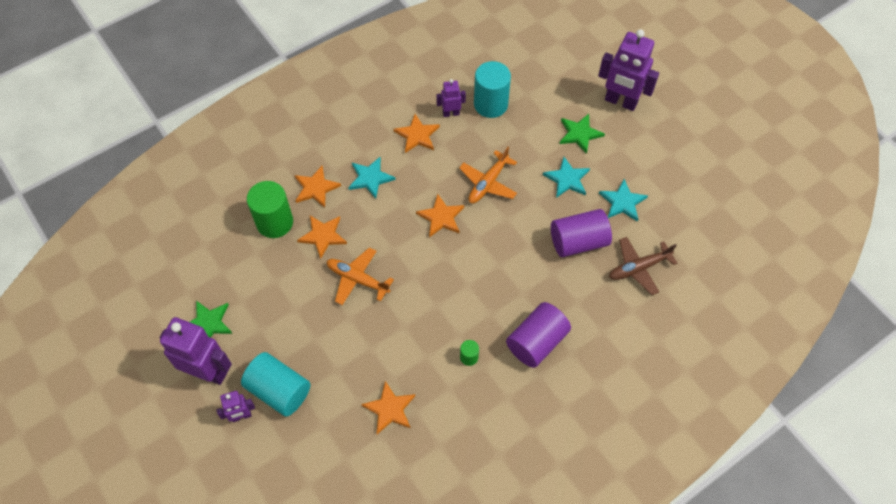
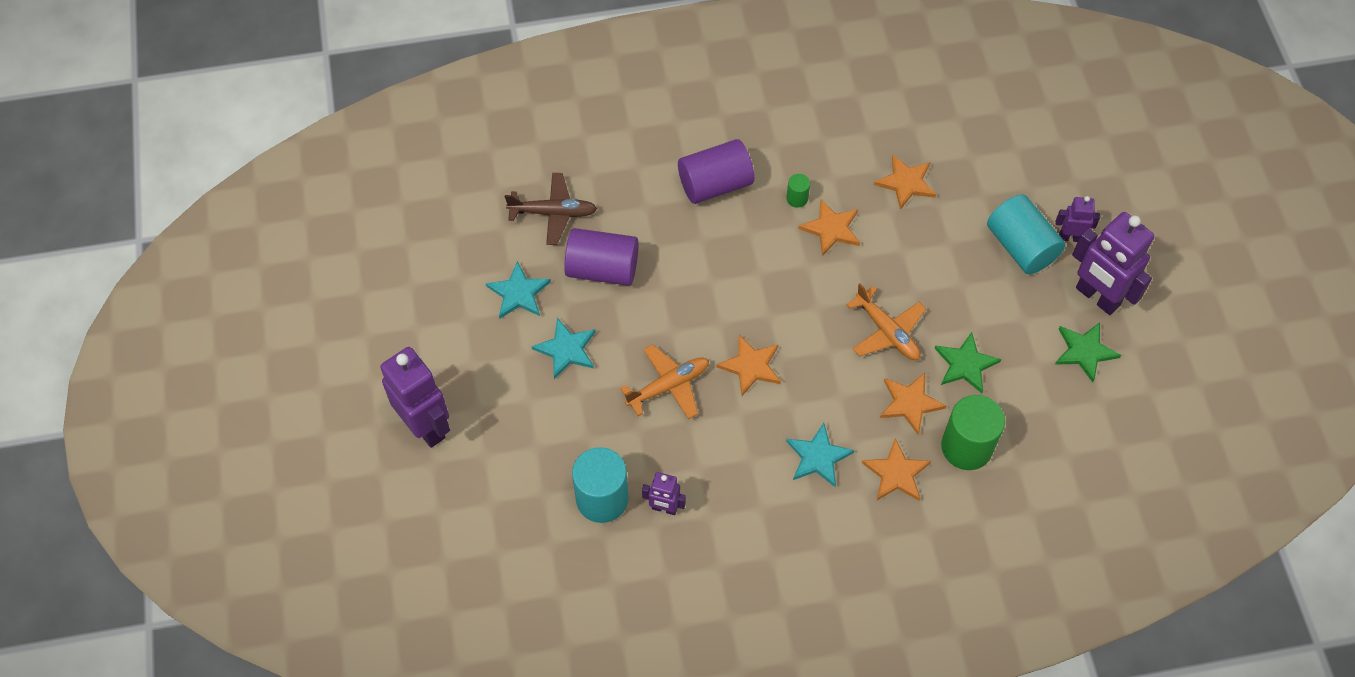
camera: 155 degrees left, 0 degrees up
(417, 135) = (727, 494): orange star -> orange star (831, 229)
(579, 134) = (511, 403): green star -> green star (965, 364)

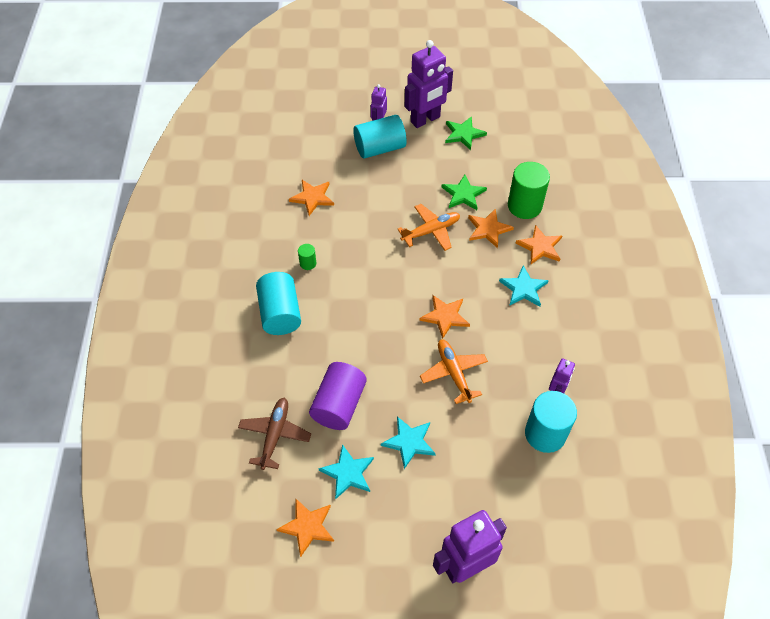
camera: 80 degrees left, 5 degrees down
(715, 184) = (280, 313): purple cylinder -> turquoise cylinder
(831, 229) = (339, 247): orange star -> orange star (307, 526)

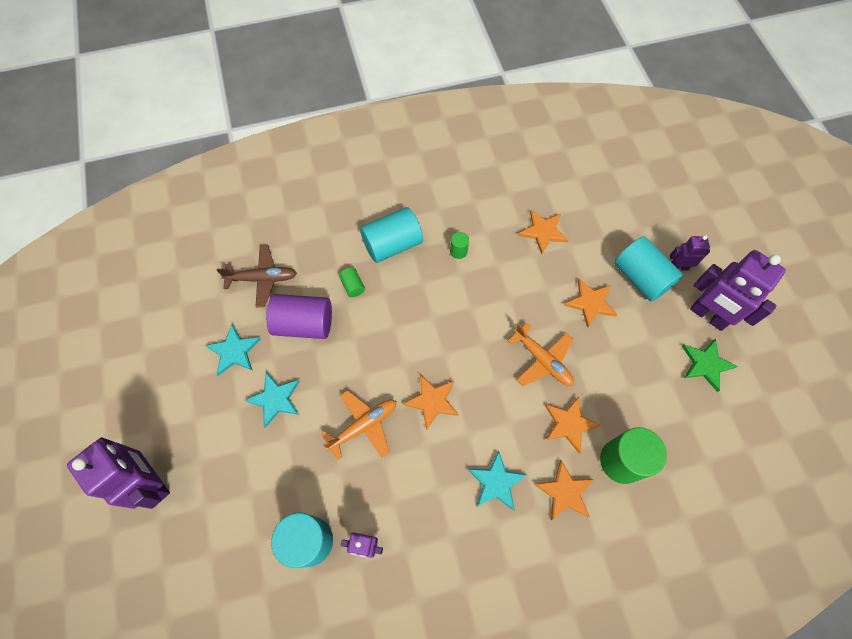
camera: 75 degrees right, 10 degrees up
(307, 526) = (178, 331): orange star -> orange star (590, 303)
(313, 355) = (353, 286): none -> green cylinder
(463, 194) = (610, 384): green star -> none

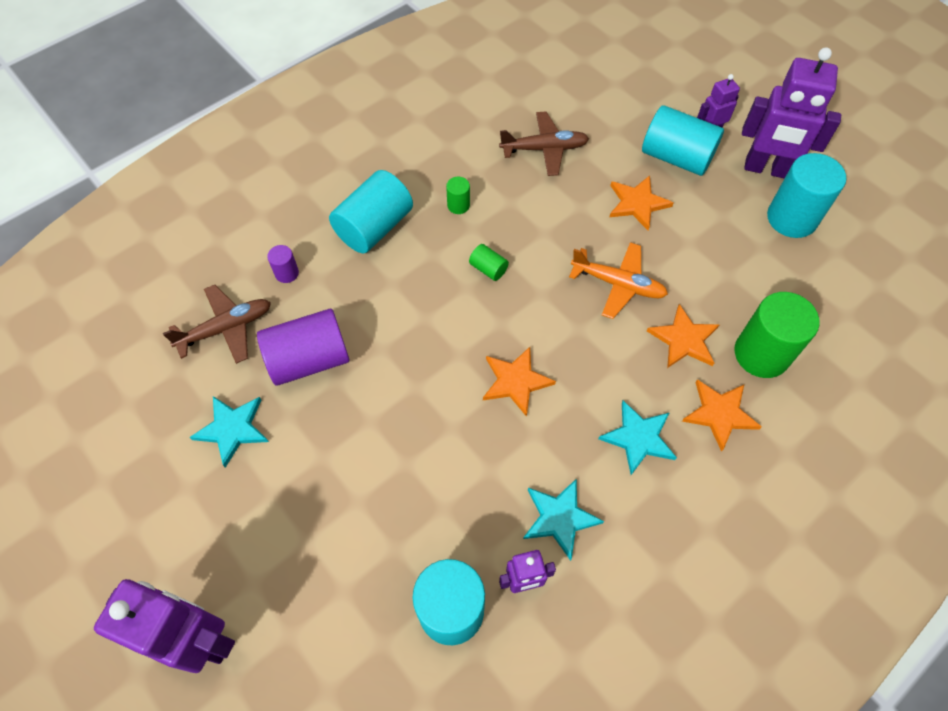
camera: 25 degrees left, 5 degrees down
(275, 399) = (318, 463): turquoise star -> turquoise star (560, 518)
(319, 255) = (287, 273): none -> purple cylinder
(353, 286) = (349, 292): green cylinder -> green cylinder (488, 269)
(364, 425) = (447, 445): orange plane -> none
(543, 232) = (544, 149): orange star -> brown plane
(706, 364) = (791, 218): green star -> turquoise cylinder

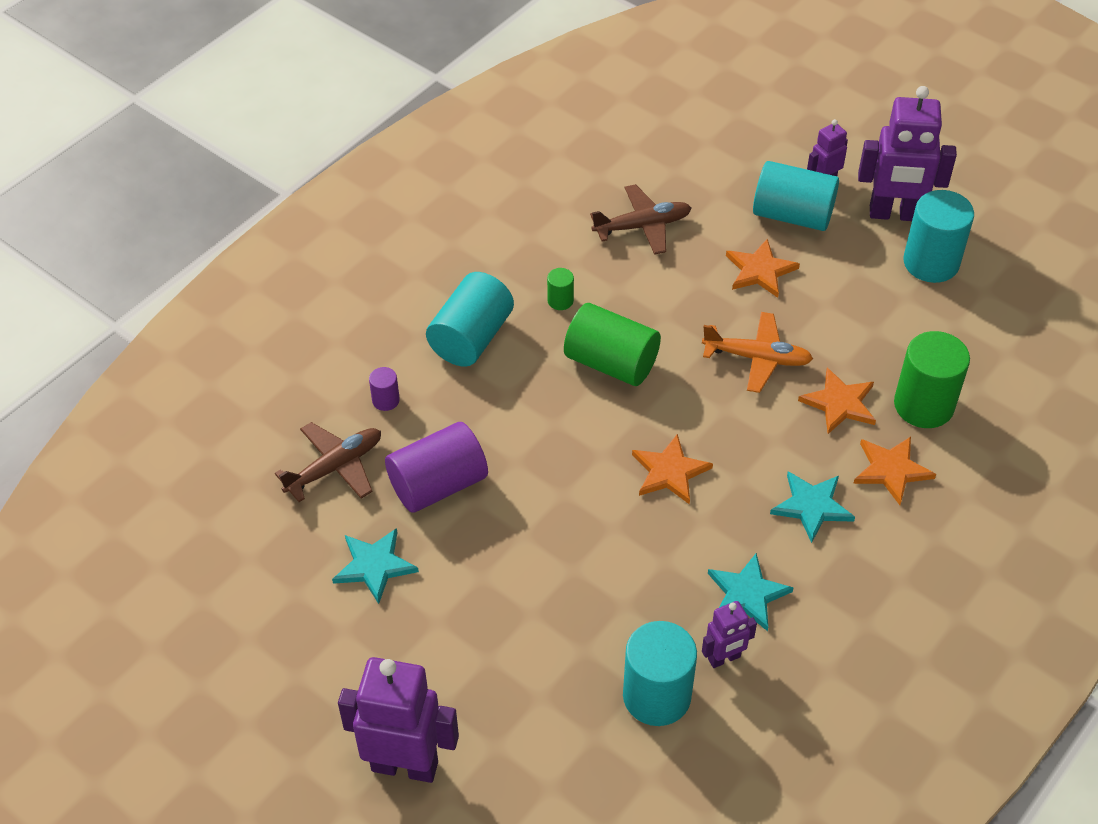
camera: 10 degrees left, 10 degrees down
(488, 269) = (611, 363): green cylinder -> green cylinder, size x2.18

